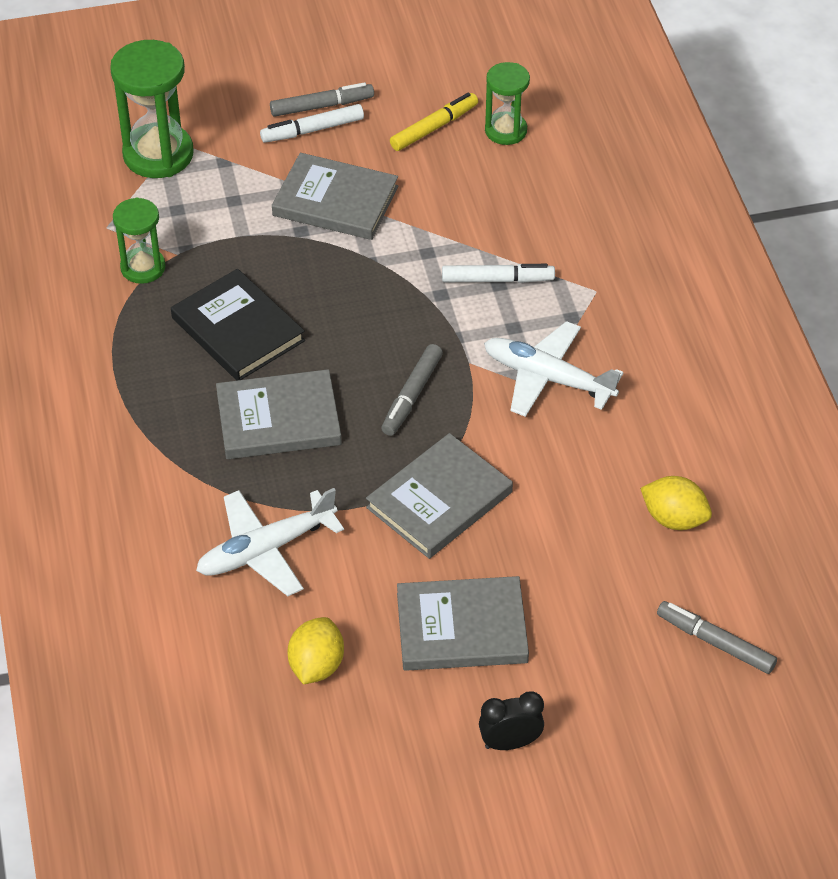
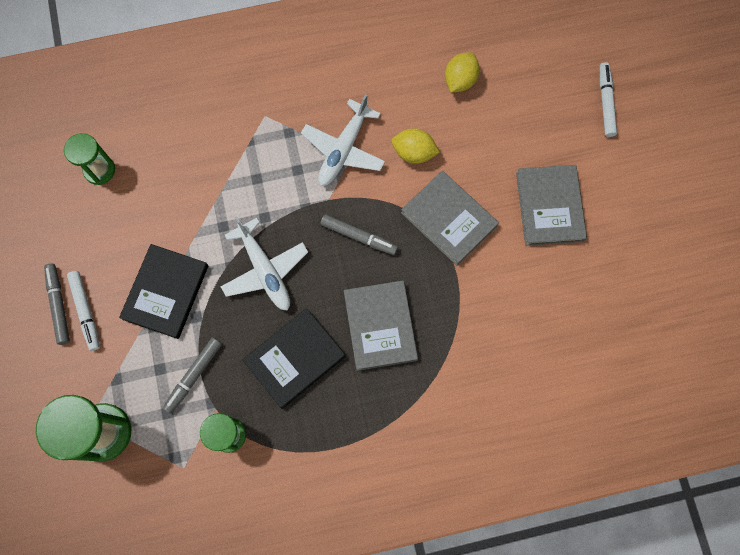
camera: 90 degrees left, 25 degrees up
(266, 549) = (493, 329): white plane -> white plane (264, 269)
(316, 665) = (583, 294): yellow lemon -> yellow lemon (414, 153)
(335, 201) = (166, 292): grey book -> black book
(434, 128) = (91, 221): yellow marker -> none
(497, 280) = (252, 179): white marker -> white marker (605, 102)
(510, 742) = (630, 180): black clock -> none
(715, 642) = (551, 64): grey marker -> grey marker (193, 376)

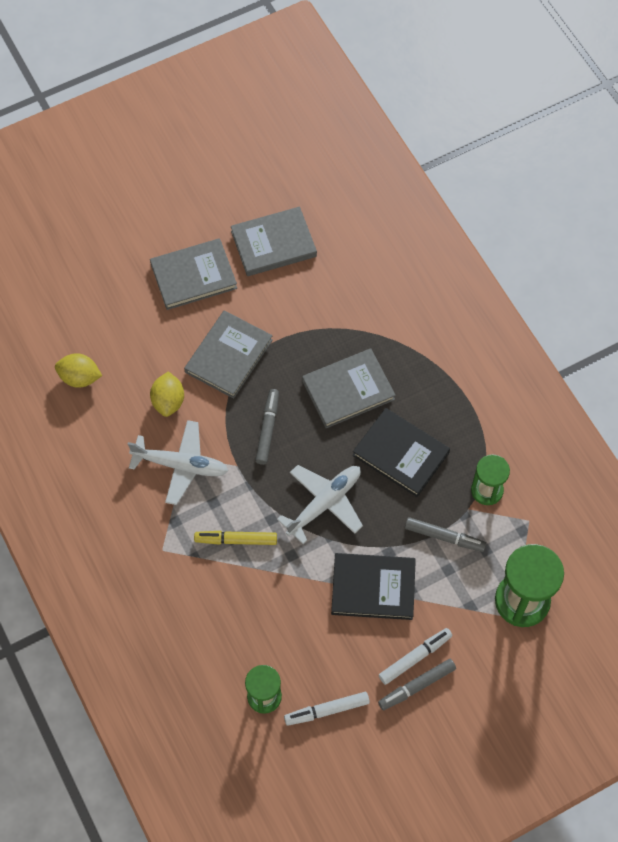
camera: 105 degrees left, 10 degrees down
(253, 181) = (236, 540): none -> yellow marker
(571, 295) = (273, 244): none -> grey book
(605, 102) = (75, 249): white marker -> white marker (327, 710)

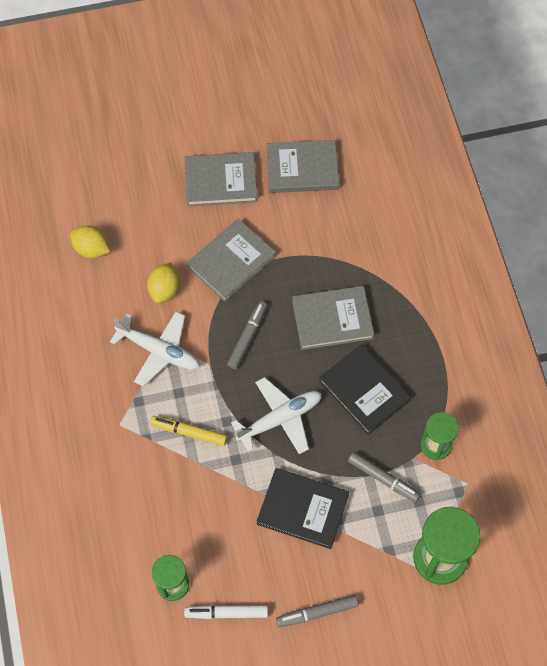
camera: 15 degrees right, 0 degrees up
(415, 657) = (323, 585): white marker -> none

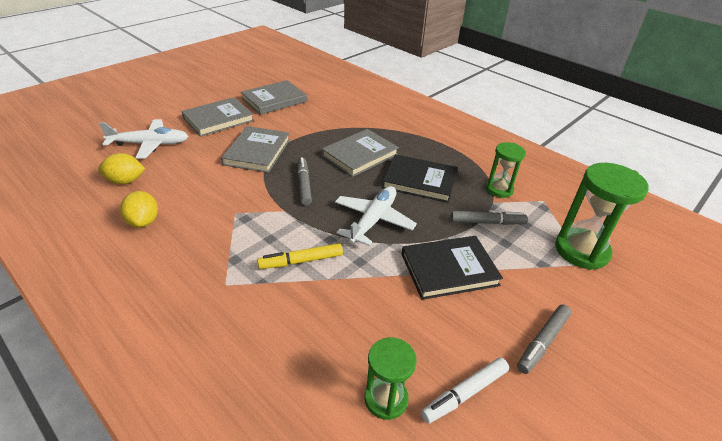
camera: 35 degrees left, 25 degrees down
(158, 351) = (231, 219): white plane -> white plane (149, 144)
(164, 290) = (211, 182): yellow lemon -> yellow lemon (143, 222)

